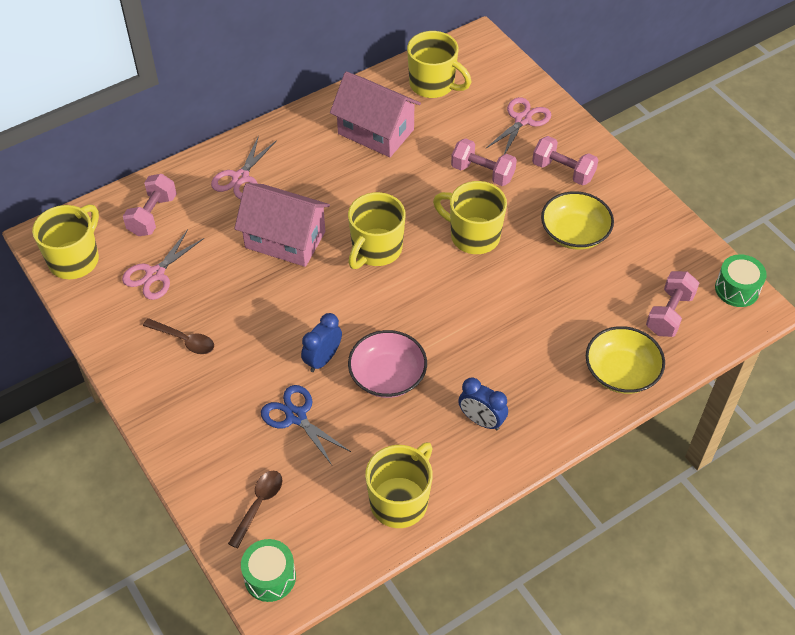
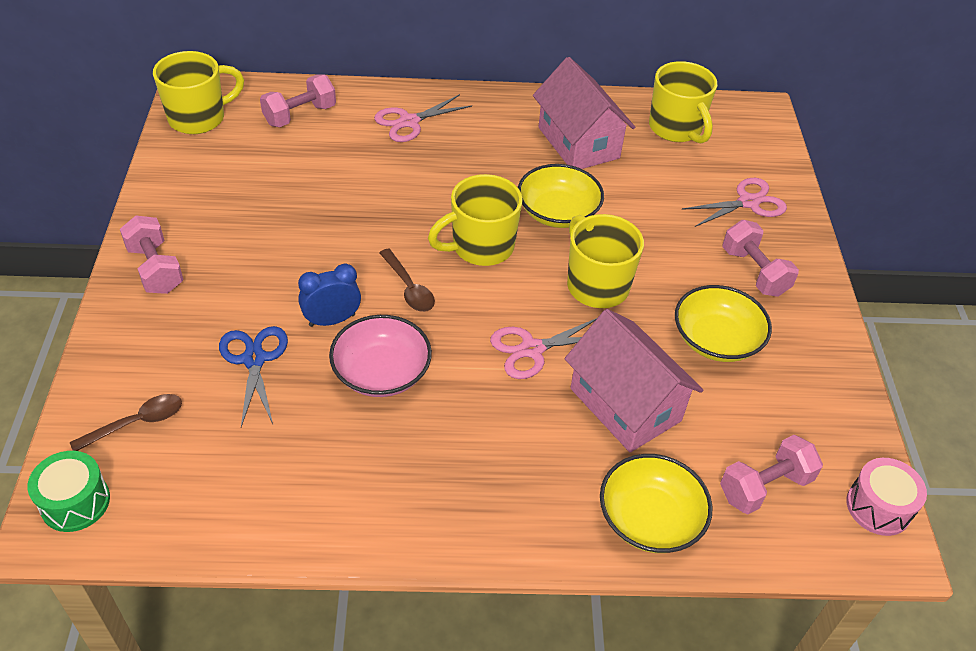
camera: 30 degrees right, 5 degrees down
(155, 274) = (253, 164): pink scissors -> pink scissors (532, 349)
(184, 340) = (221, 232): brown spoon -> brown spoon (408, 288)
(285, 240) = (400, 194): pink house -> pink house (625, 404)
(400, 501) = (275, 508): yellow mug -> none
(405, 195) = (558, 212): none -> yellow bowl
(481, 420) = (439, 476): blue clock -> none
(482, 173) = (659, 231): pink dumbbell -> pink dumbbell (155, 269)
(737, 289) = (878, 507): green drum -> pink drum

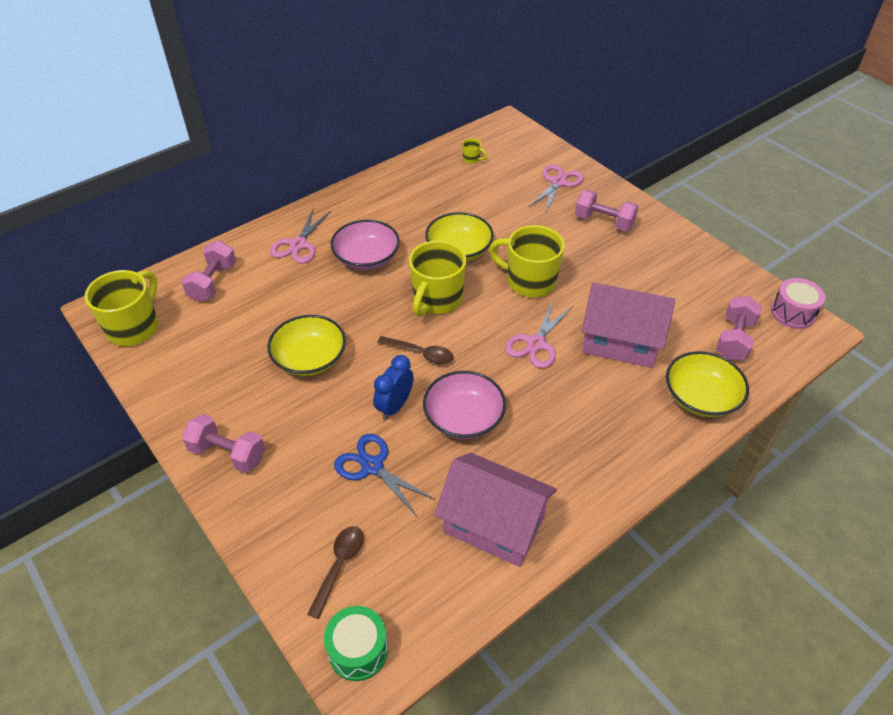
camera: 35 degrees left, 0 degrees up
(458, 169) = (366, 258): none -> pink bowl
(578, 143) = (424, 199): pink house -> pink house (494, 524)
(676, 129) = (471, 159): yellow mug -> yellow mug, size x0.41
(716, 339) = (626, 273): yellow bowl -> yellow bowl (310, 358)

